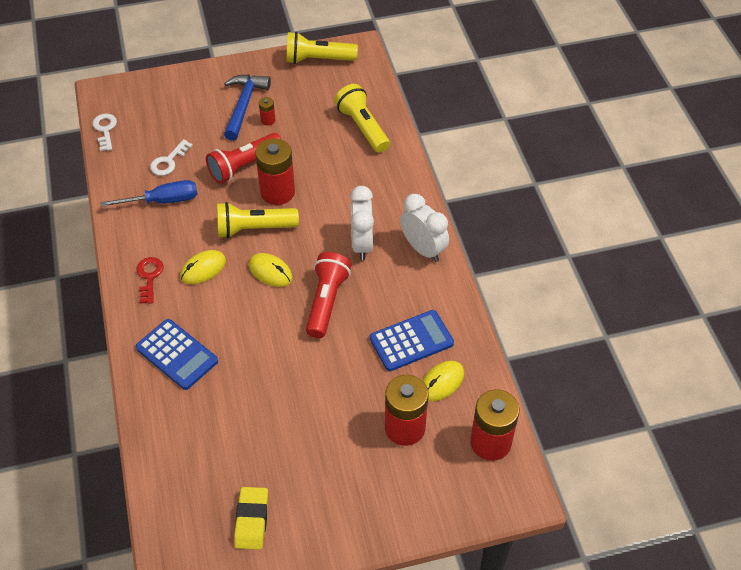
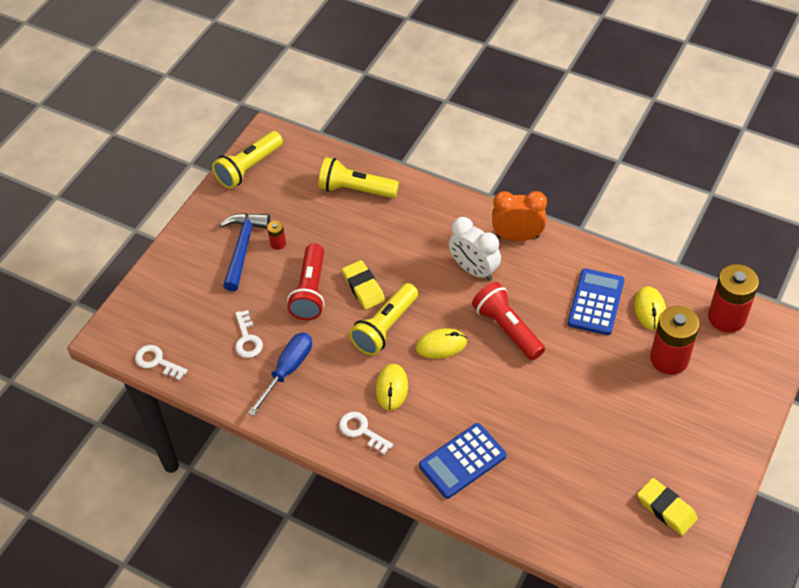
camera: 45 degrees left, 0 degrees up
(149, 277) = (361, 431): red key -> white key
(177, 354) = (462, 461): blue calculator -> blue calculator turned 150 degrees clockwise
(244, 105) = (243, 248): blue hammer -> blue hammer turned 45 degrees clockwise
(277, 192) = (363, 287): red battery -> yellow eraser
(423, 249) = (517, 237): white clock -> orange clock

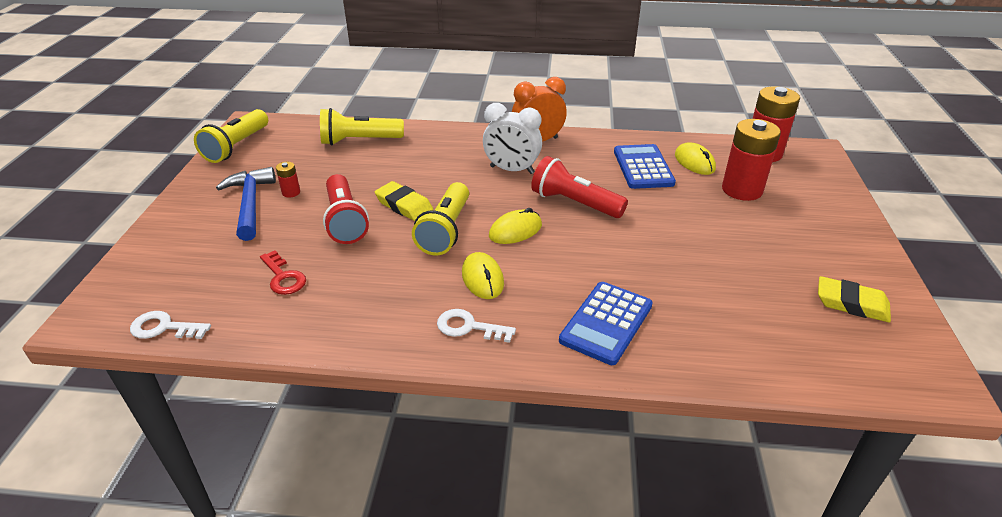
camera: 25 degrees left, 15 degrees down
(247, 339) = (283, 277): white key -> red key
(287, 370) = (347, 293): blue screwdriver -> none

